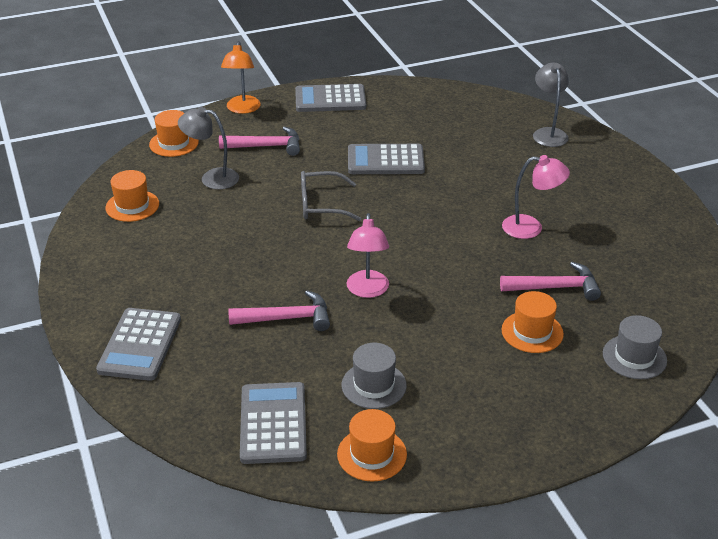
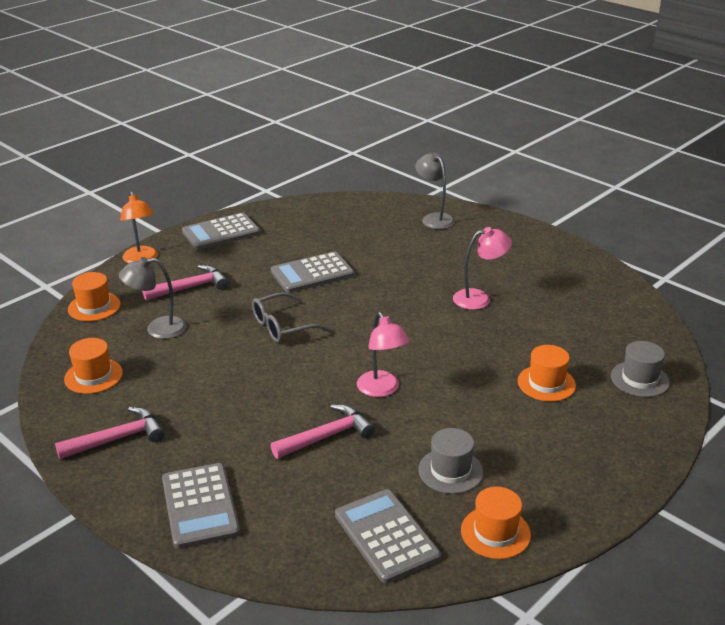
camera: 25 degrees left, 5 degrees down
(555, 287) = (536, 341): pink hammer -> pink hammer (117, 439)

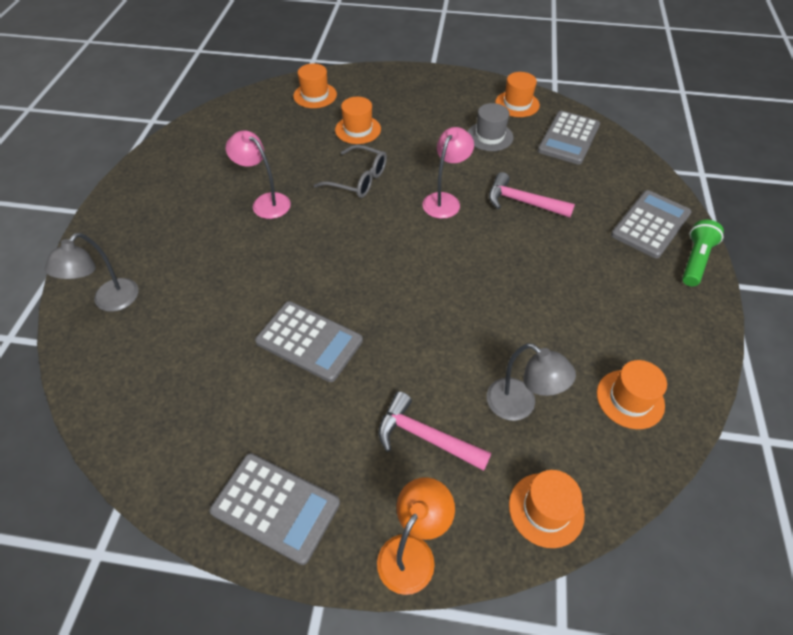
camera: 125 degrees left, 20 degrees up
(117, 439) = (662, 315): pink hammer -> none
(129, 503) = (695, 260): none -> green flashlight
(283, 326) = (421, 306): grey glasses -> grey glasses (358, 179)
(639, 379) = (315, 95): grey hat -> orange hat

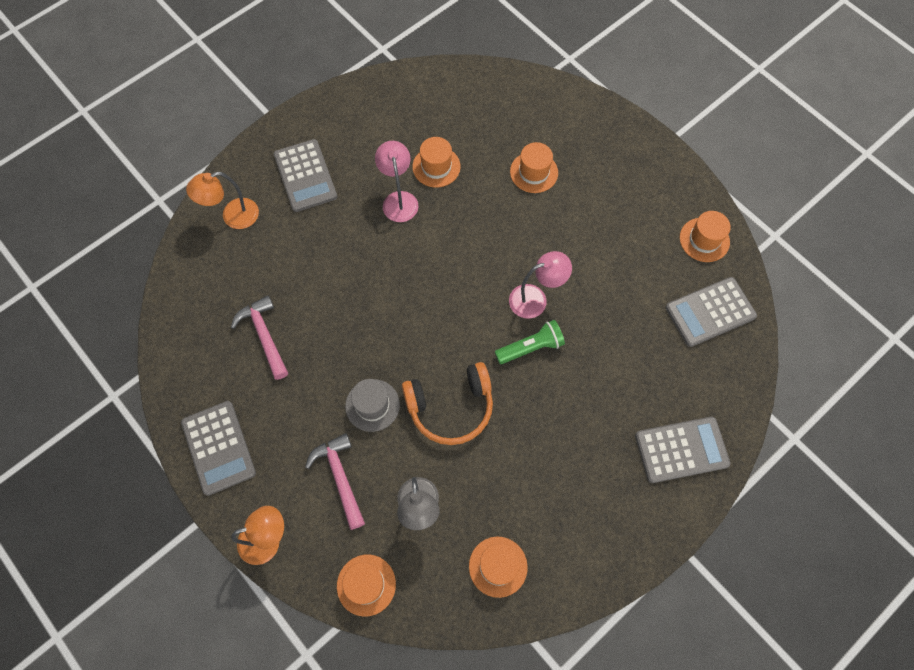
camera: 40 degrees right, 15 degrees up
(110, 302) = (233, 217): grey lamp -> orange lamp
(309, 341) = (329, 348): grey calculator -> grey calculator (305, 176)
(315, 95) = (532, 106): orange hat -> orange hat (436, 167)
(358, 179) = (486, 227): grey glasses -> none
(461, 312) = (450, 407): none -> orange headphones
(489, 136) = (640, 259): grey hat -> grey hat (372, 405)
(523, 202) = (597, 347): pink hammer -> pink hammer (264, 336)
(695, 260) = (679, 509): green flashlight -> green flashlight (531, 347)

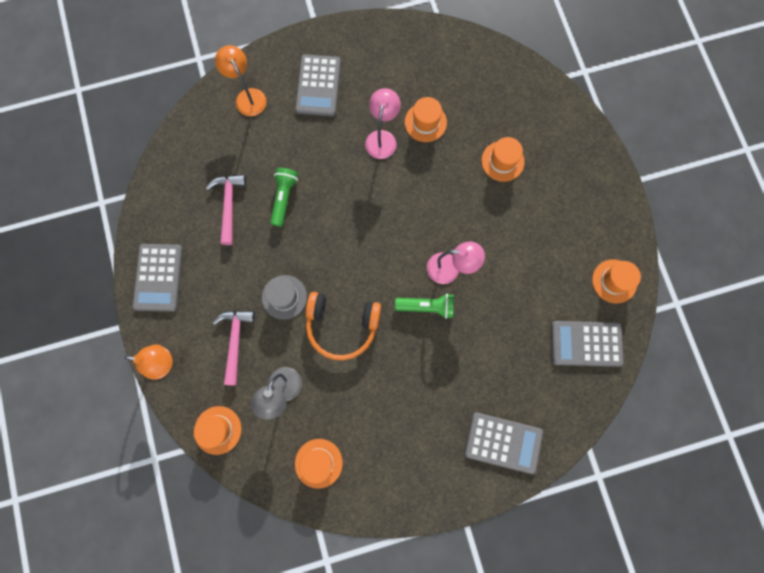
camera: 25 degrees right, 10 degrees up
(233, 217) = (247, 96): orange lamp -> orange lamp turned 60 degrees clockwise
(322, 303) = (284, 198): none -> green flashlight

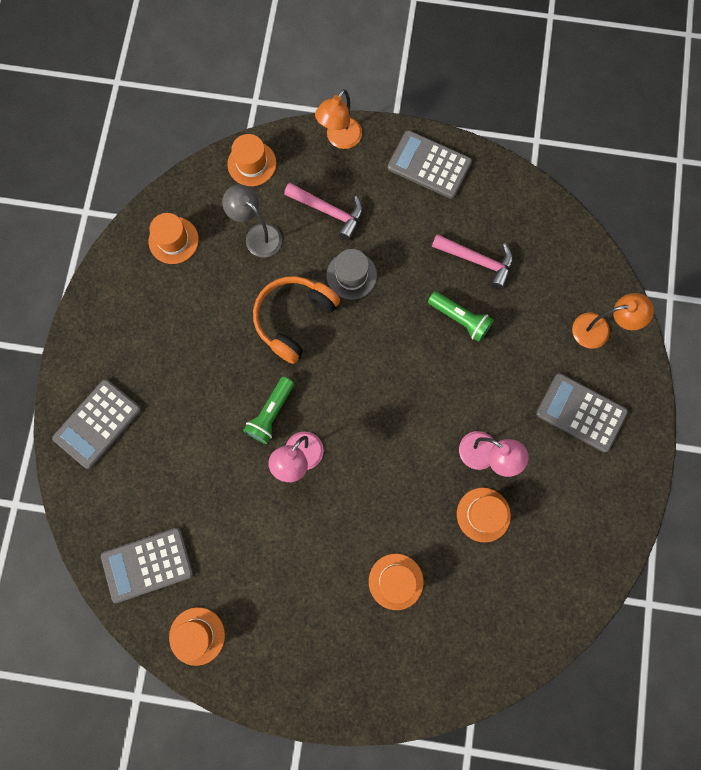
camera: 115 degrees right, 0 degrees up
(586, 343) = (147, 564): grey calculator -> grey calculator turned 135 degrees counterclockwise

